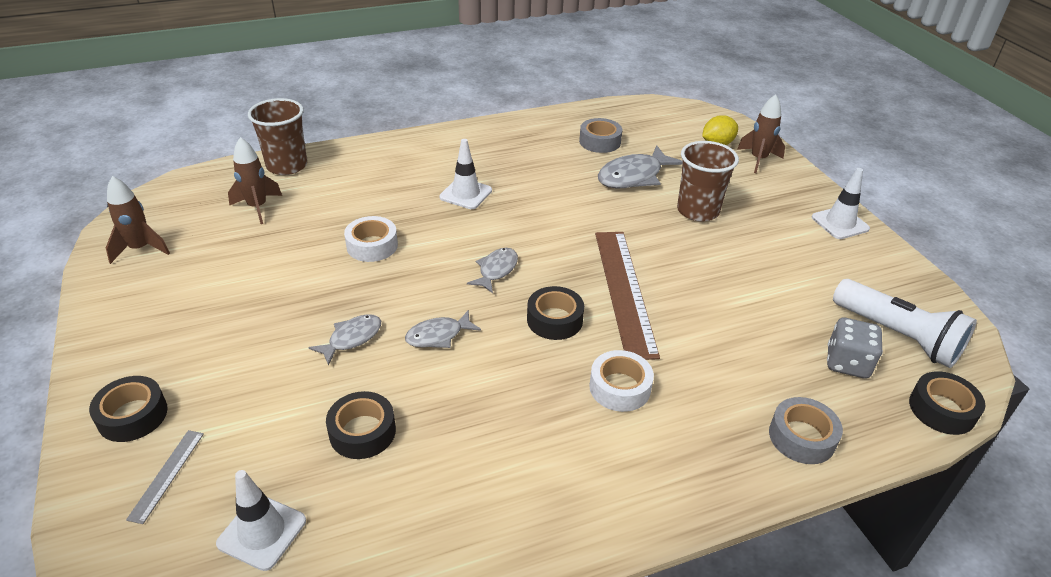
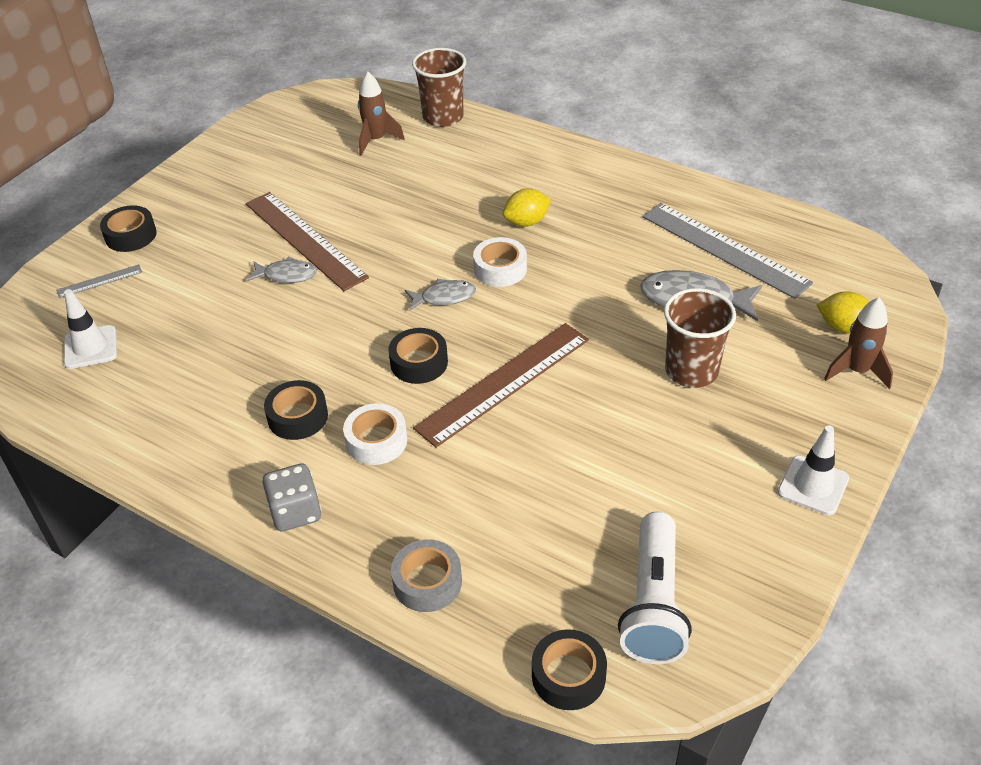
camera: 55 degrees right, 5 degrees up
(140, 249) = (273, 128): brown rocket -> none
(321, 305) = (305, 239): none -> brown ruler
(362, 432) = (205, 336): black tape -> black tape (298, 417)
(372, 245) = (398, 219): white tape -> white tape (500, 269)
(438, 335) = (334, 313): grey fish -> none
(465, 194) = (526, 222): white traffic cone -> yellow lemon
(600, 141) = (724, 249): grey tape -> grey ruler
(847, 363) = (565, 578): grey dice -> grey dice (295, 512)

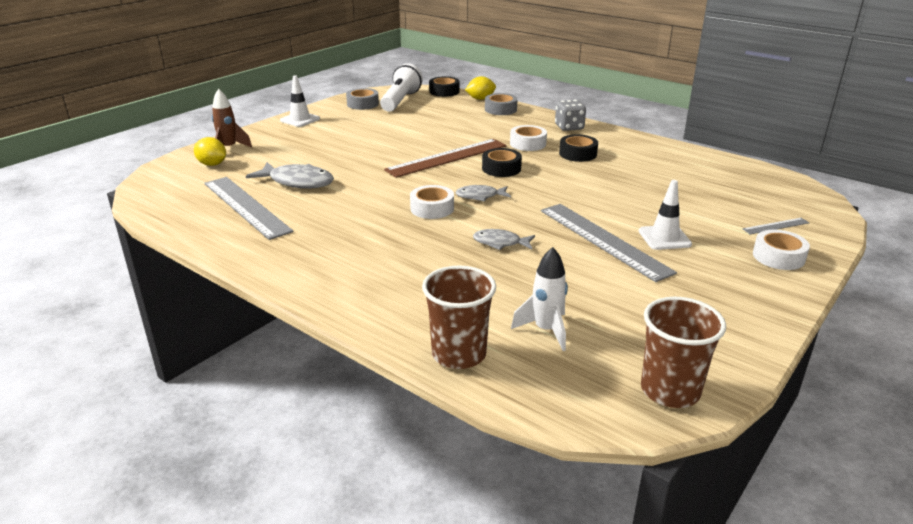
camera: 175 degrees left, 15 degrees down
(90, 347) = (744, 190): white traffic cone -> white traffic cone (664, 238)
(130, 235) = (778, 257): black tape -> white tape
(287, 275) = (611, 218): grey fish -> grey fish (500, 243)
(305, 239) = (603, 240): brown ruler -> grey ruler
(376, 140) = (546, 330): brown rocket -> white rocket
(526, 222) = (398, 236): yellow lemon -> yellow lemon (480, 99)
(691, 371) = (327, 155): brown cup -> brown cup (670, 390)
(728, 576) = (363, 104): none -> grey tape

